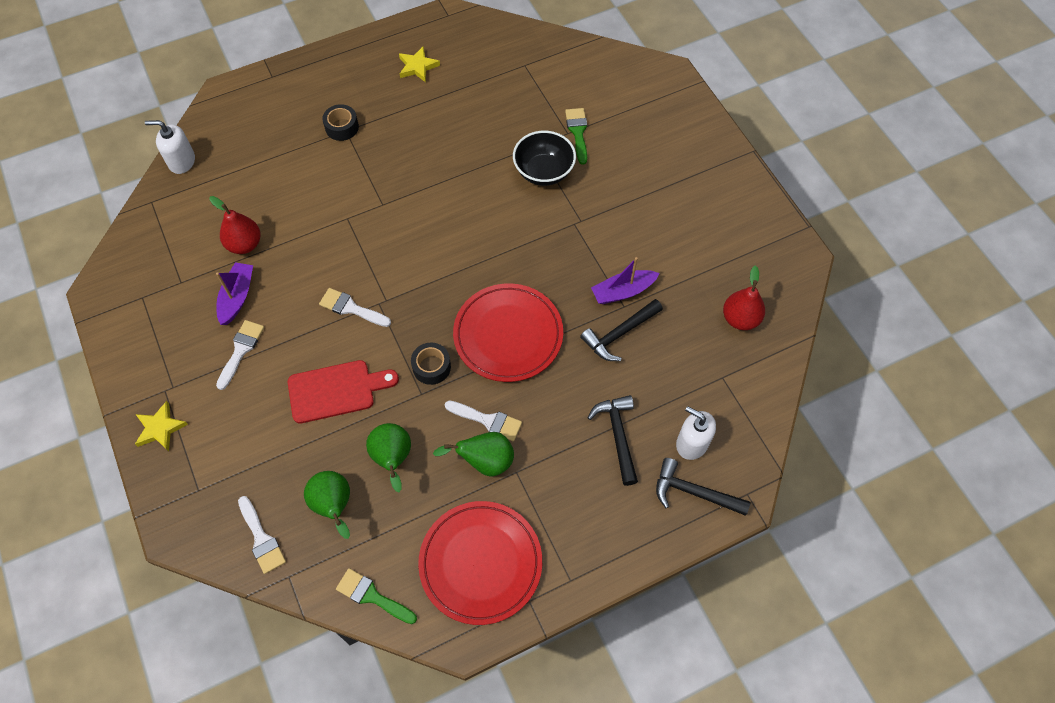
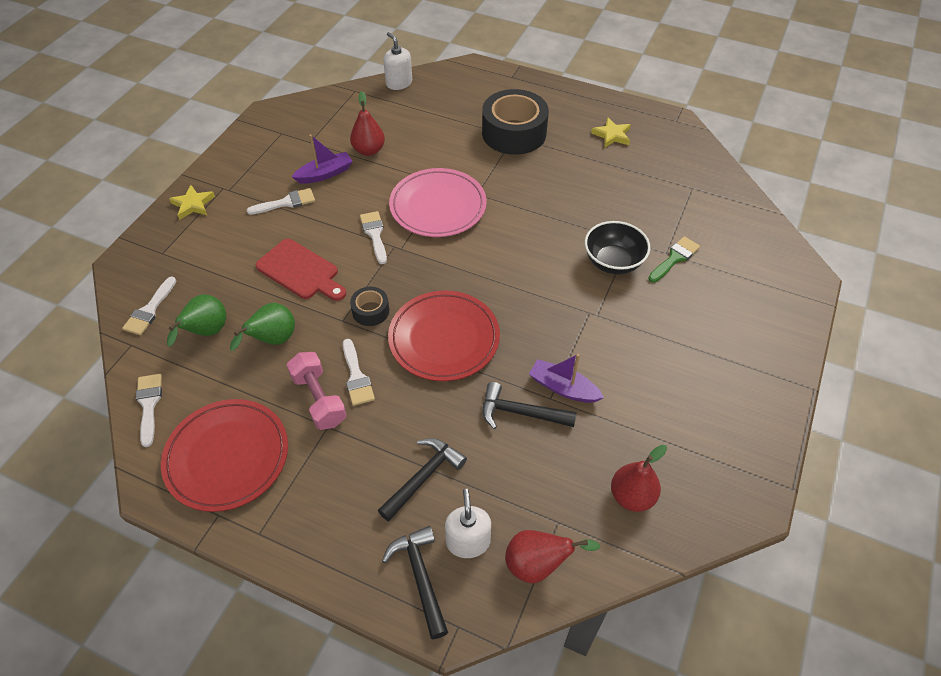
camera: 50 degrees right, 10 degrees down
(342, 127) = (514, 133): black tape -> black tape, size x2.11
(367, 241) = (438, 206): none -> pink plate
(372, 596) = (149, 404): green brush -> white brush
(485, 461) = (319, 399): green pear -> pink dumbbell
(742, 413) = (538, 564): none -> red pear

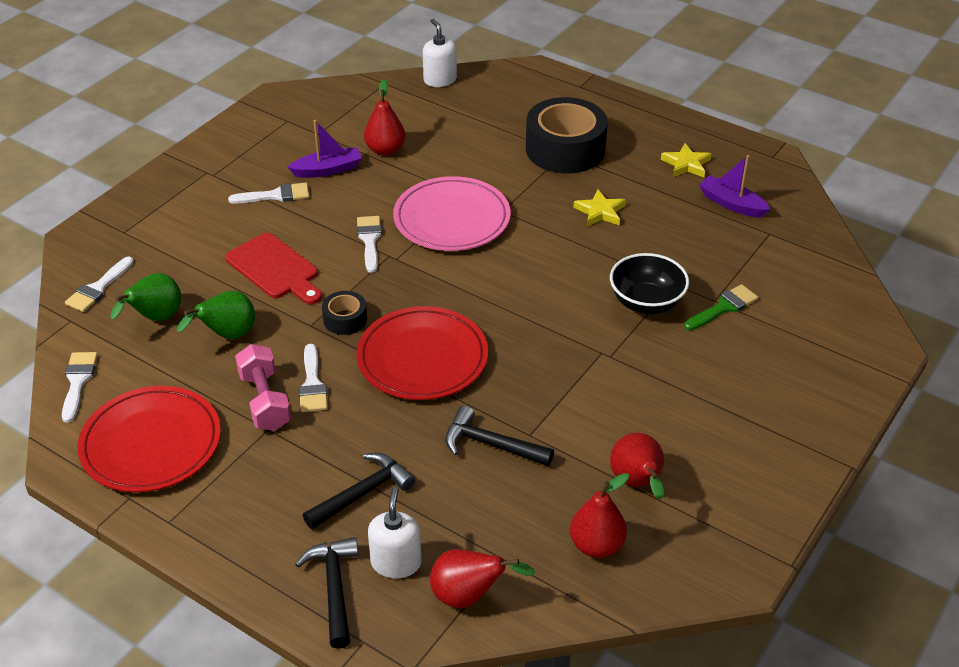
camera: 10 degrees right, 10 degrees down
(193, 204) = (169, 186): yellow star -> yellow star (600, 212)
(563, 388) = (548, 426): purple boat -> purple boat (731, 204)
(649, 431) = (637, 483): none -> red pear

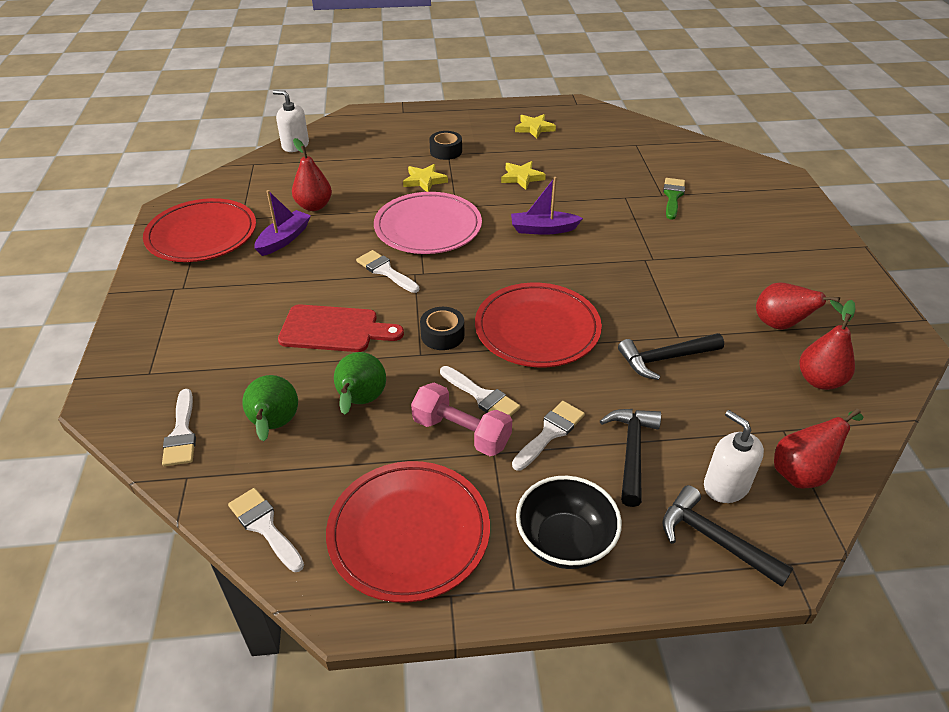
camera: 40 degrees left, 0 degrees up
(273, 134) = (202, 235): none -> red plate
(276, 195) = (262, 277): white brush -> white brush (550, 433)
(507, 171) = (424, 180): none -> yellow star
(565, 149) = (446, 151): black tape -> black tape, size x0.47
(646, 303) = (627, 216): black bowl -> black bowl (565, 542)
(731, 204) = (592, 138): purple boat -> purple boat (543, 229)

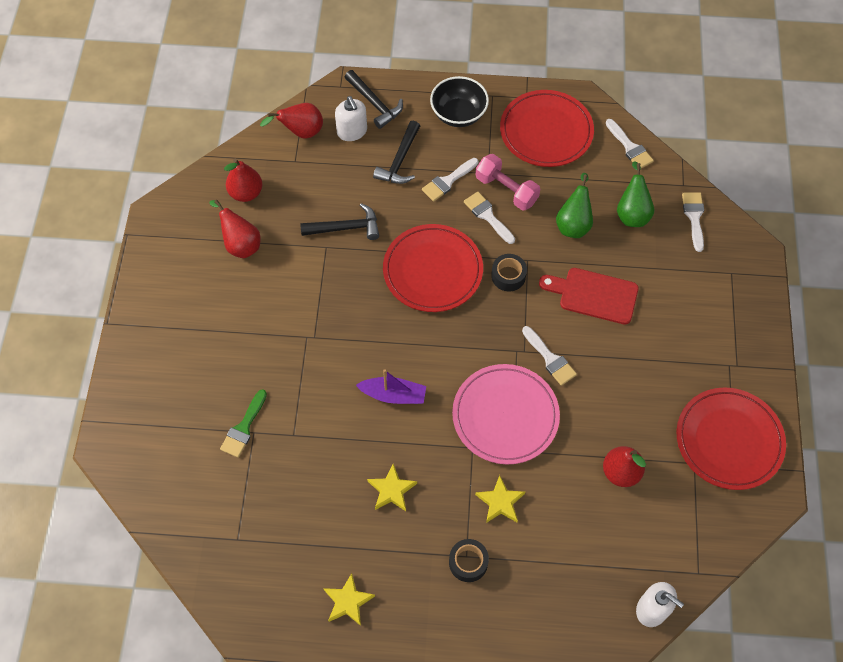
camera: 170 degrees left, 20 degrees up
(284, 239) = (646, 420): purple boat -> none

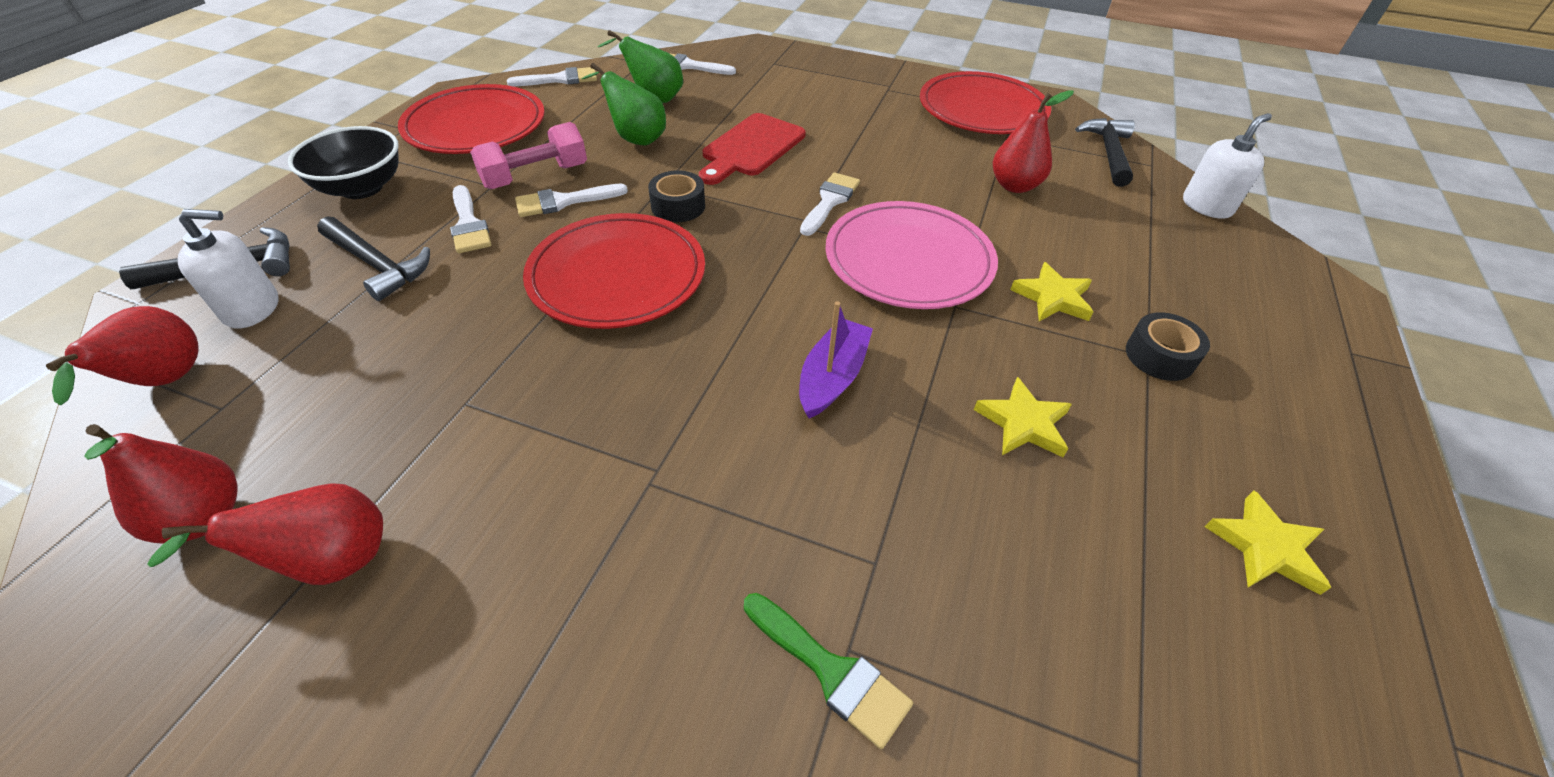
camera: 75 degrees left, 15 degrees down
(345, 228) = (447, 364): black hammer -> black hammer (1108, 153)
(550, 359) = (830, 201): white brush -> white brush turned 45 degrees counterclockwise

